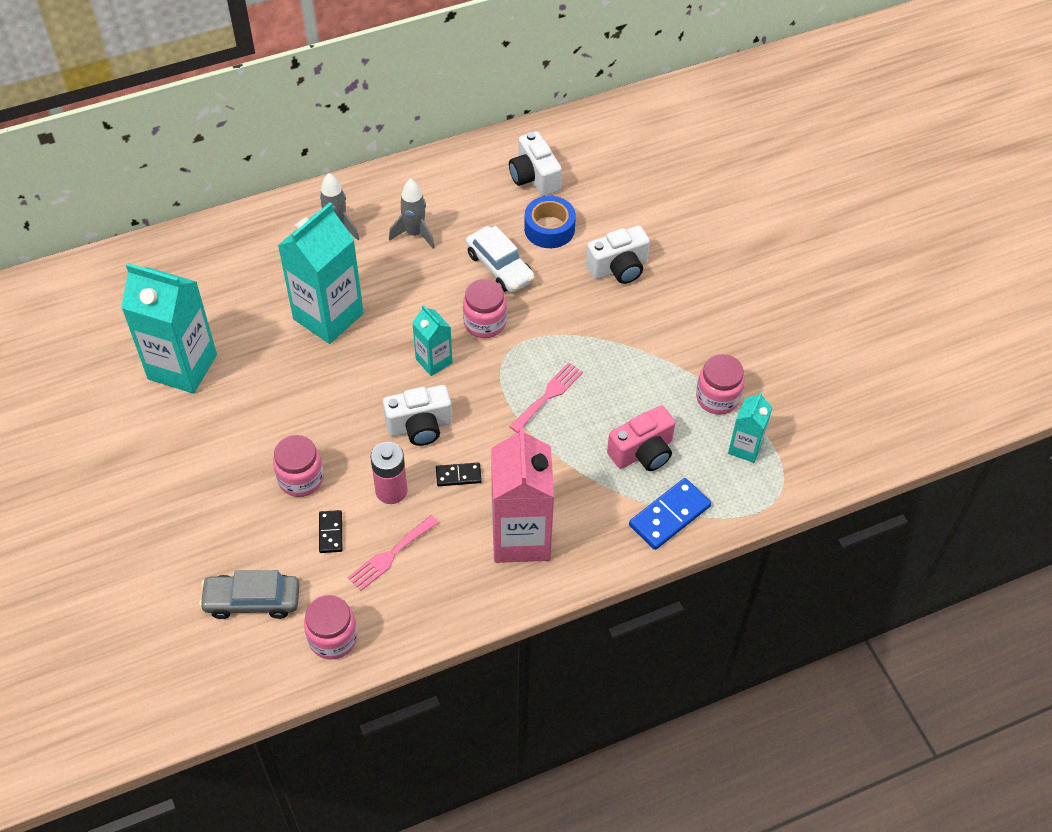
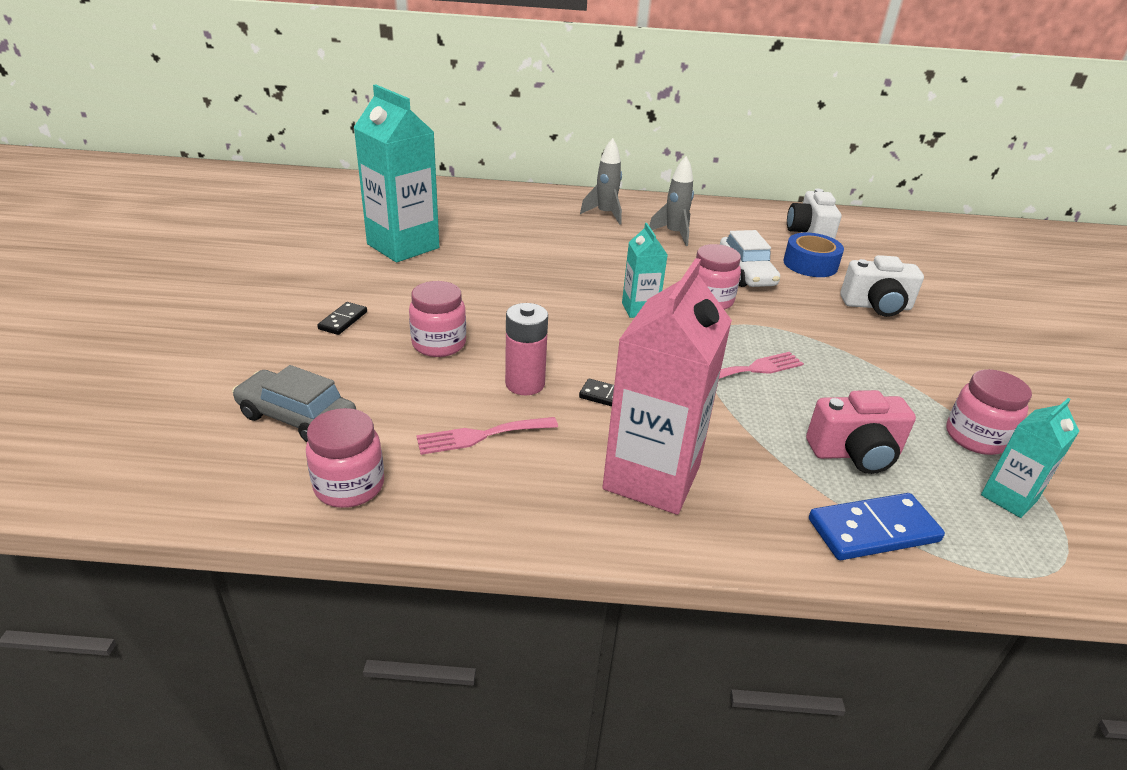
camera: 25 degrees right, 20 degrees down
(328, 316) = (558, 255): turquoise carton -> none
(331, 533) = (432, 394): black domino -> black domino (343, 320)
(420, 426) = (592, 347): white camera -> none

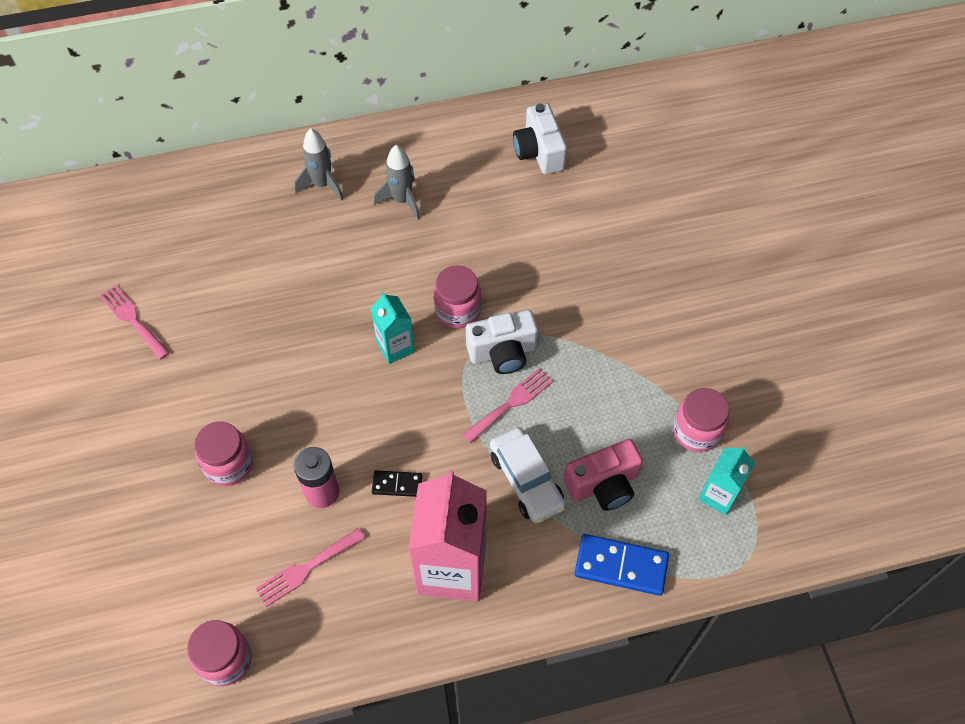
camera: 15 degrees left, 25 degrees up
(297, 417) = (148, 601): grey car -> none
(343, 320) = (127, 461): black domino -> none
(403, 246) = (132, 319): turquoise carton -> pink fork
(746, 272) = (484, 248): white car -> white car (526, 480)
(810, 264) = (545, 211): blue tape -> none
(873, 530) = (621, 566): blue domino -> blue domino turned 45 degrees clockwise
(876, 306) = (612, 265): white camera -> white camera (503, 352)

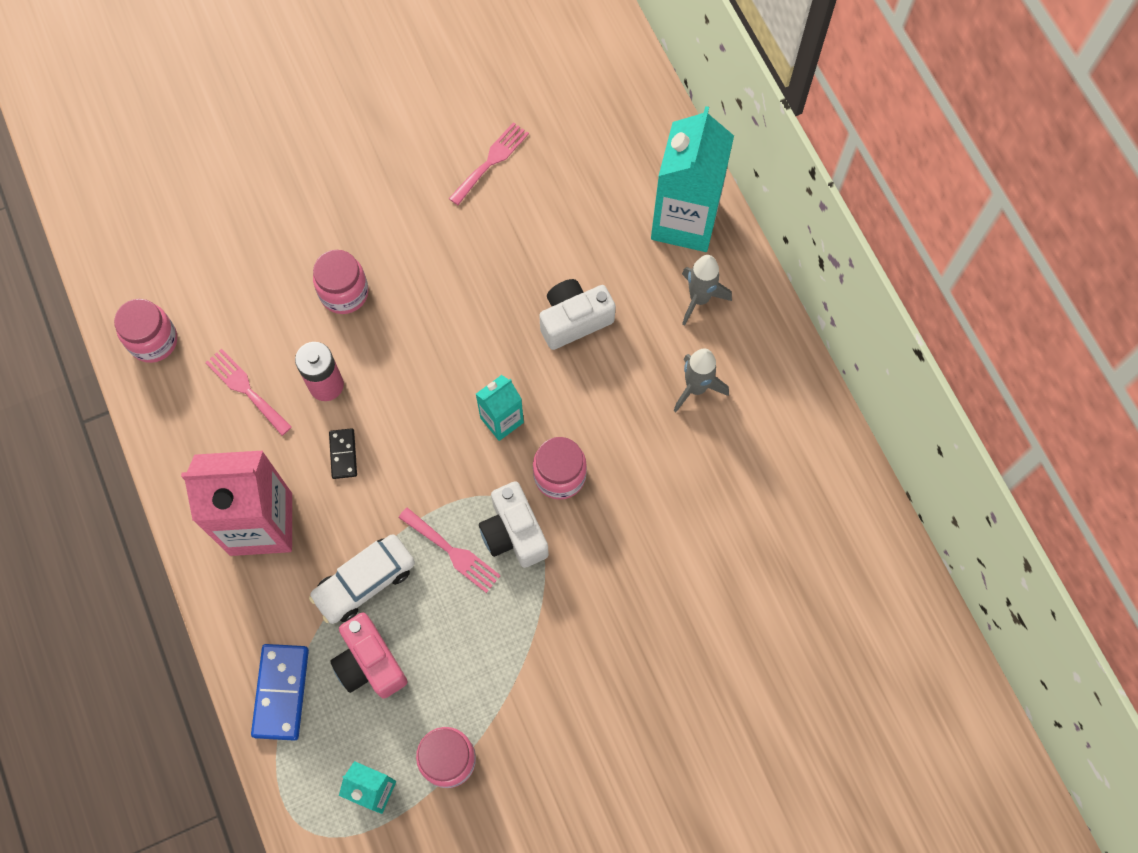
camera: 80 degrees right, 10 degrees up
(246, 182) = (685, 221): none -> turquoise carton
(539, 152) = (803, 531): white camera -> white camera (574, 320)

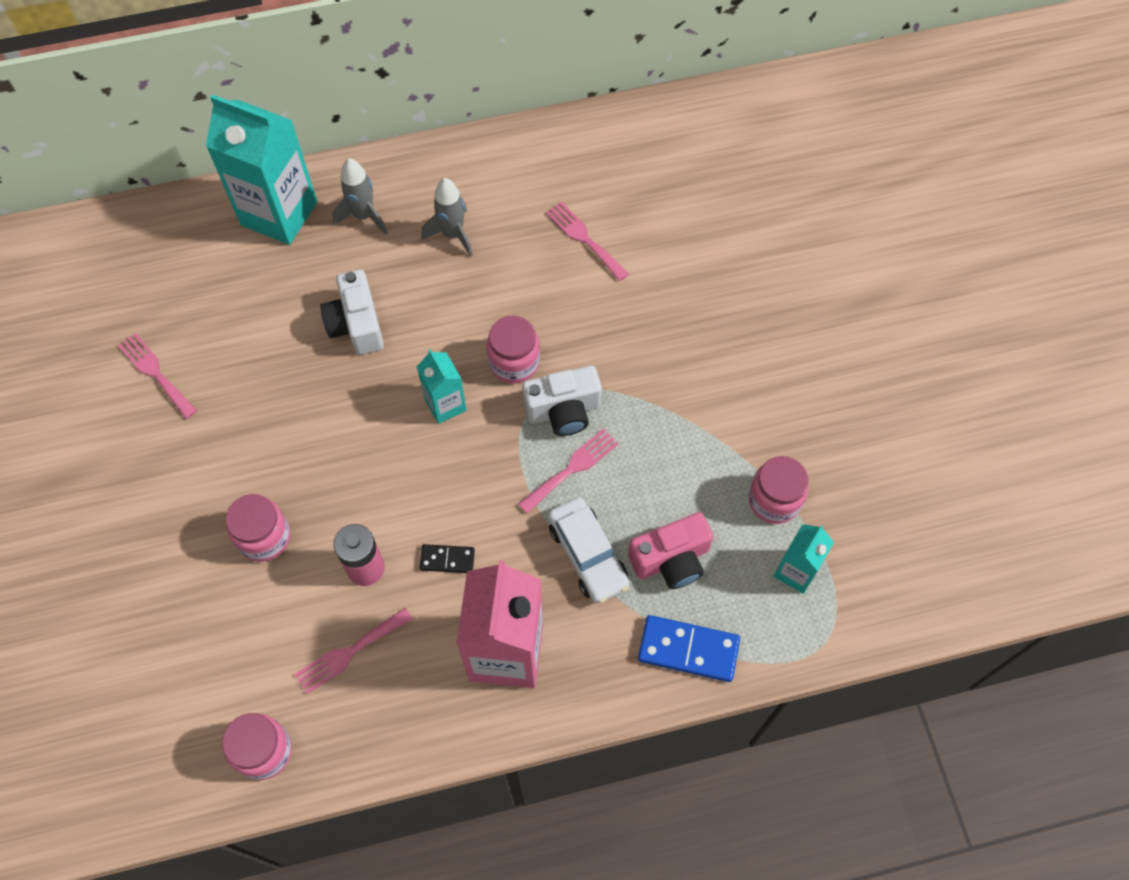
camera: 80 degrees left, 5 degrees down
(719, 520) = (584, 238): none -> pink fork

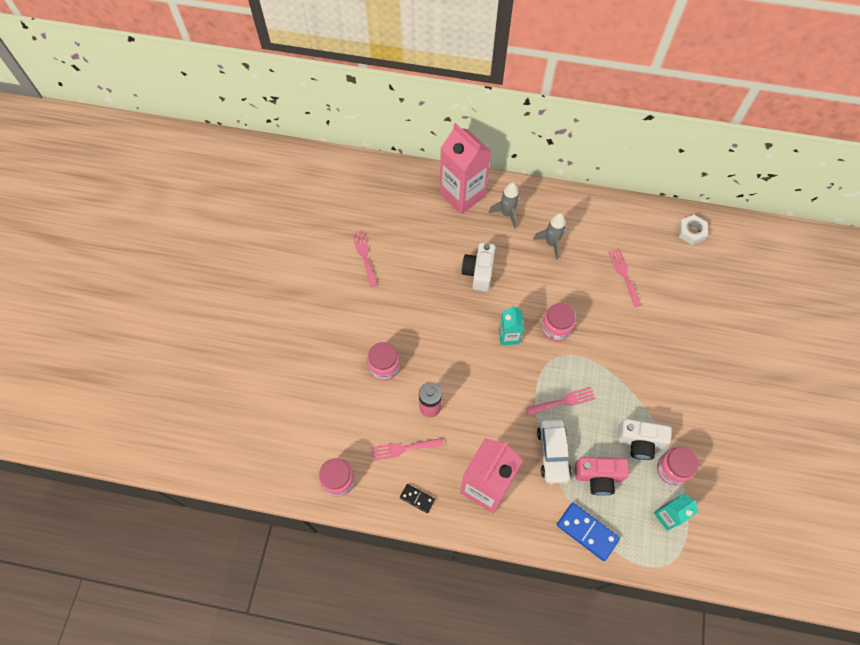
camera: 25 degrees right, 0 degrees up
(279, 213) = (462, 195): turquoise carton -> pink carton
(447, 560) = (475, 422): black domino -> black domino (417, 498)
(563, 411) = (572, 367): white camera -> white camera (639, 442)
(658, 135) = (691, 232): none -> white nut

